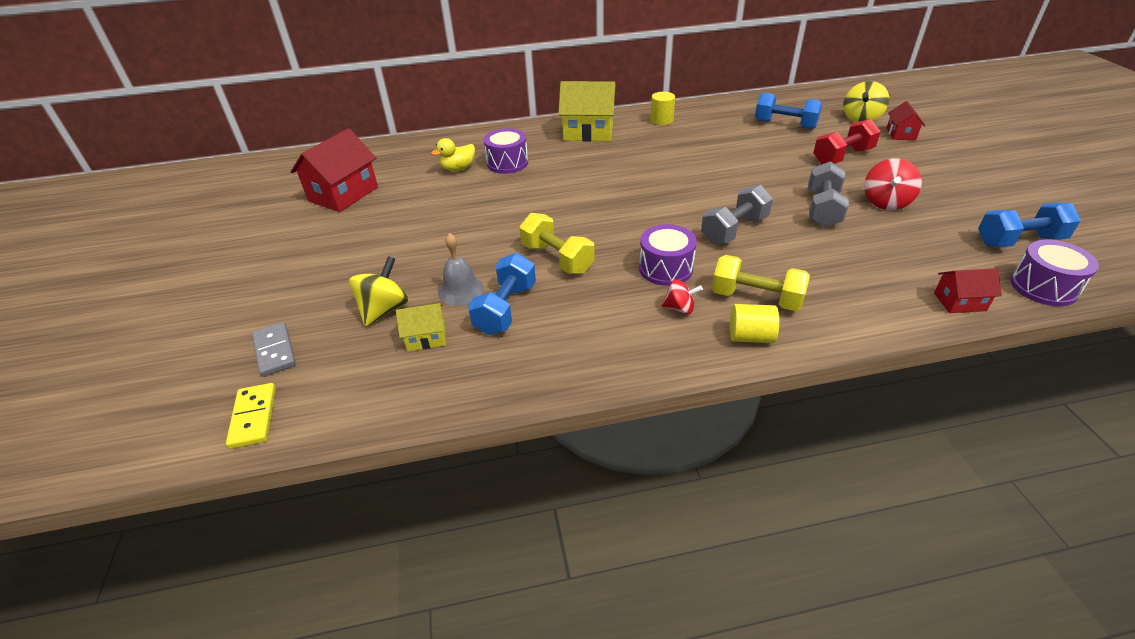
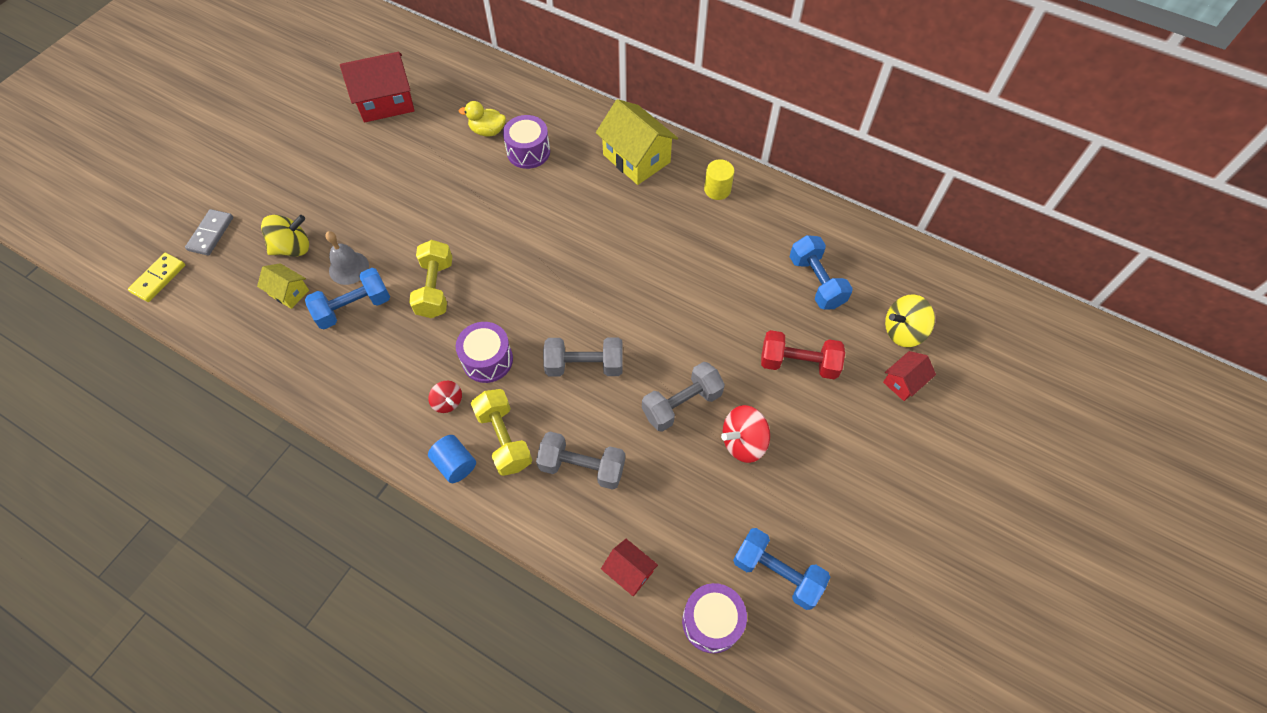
camera: 40 degrees right, 20 degrees up
(750, 336) = (455, 464): yellow cylinder -> blue cylinder
(830, 275) = (582, 467): none -> grey dumbbell

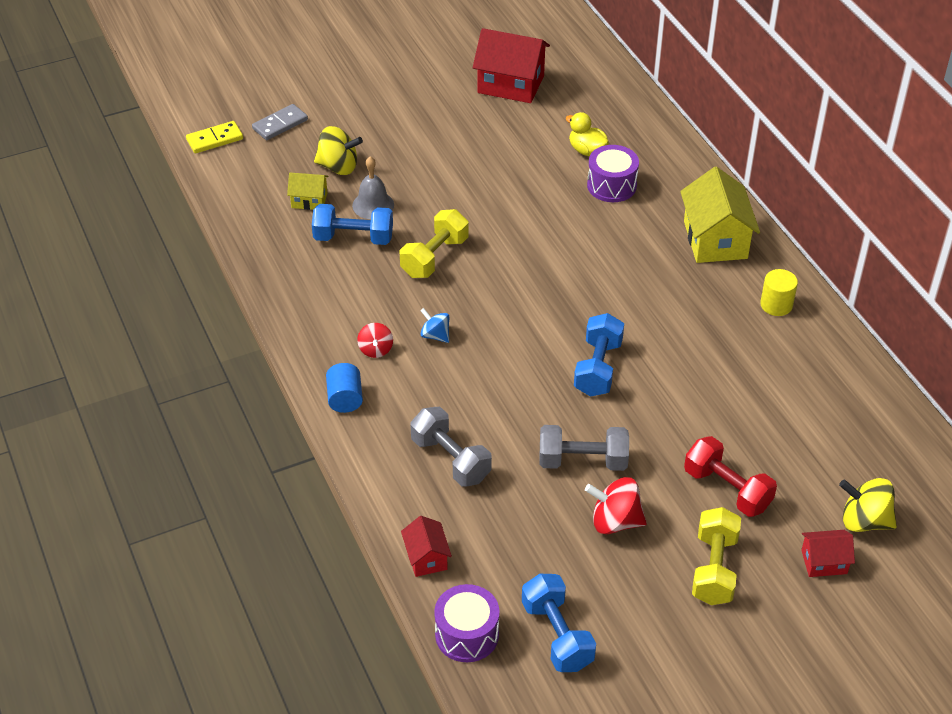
camera: 35 degrees right, 15 degrees down
(289, 292) = (309, 200): yellow house -> yellow house turned 60 degrees counterclockwise
(487, 360) = (435, 335): purple drum -> blue spinning top
(504, 439) = (401, 402): yellow dumbbell -> yellow dumbbell (714, 569)
(584, 365) = (518, 384): grey dumbbell -> none
(816, 282) = (809, 433): blue dumbbell -> blue dumbbell (598, 368)

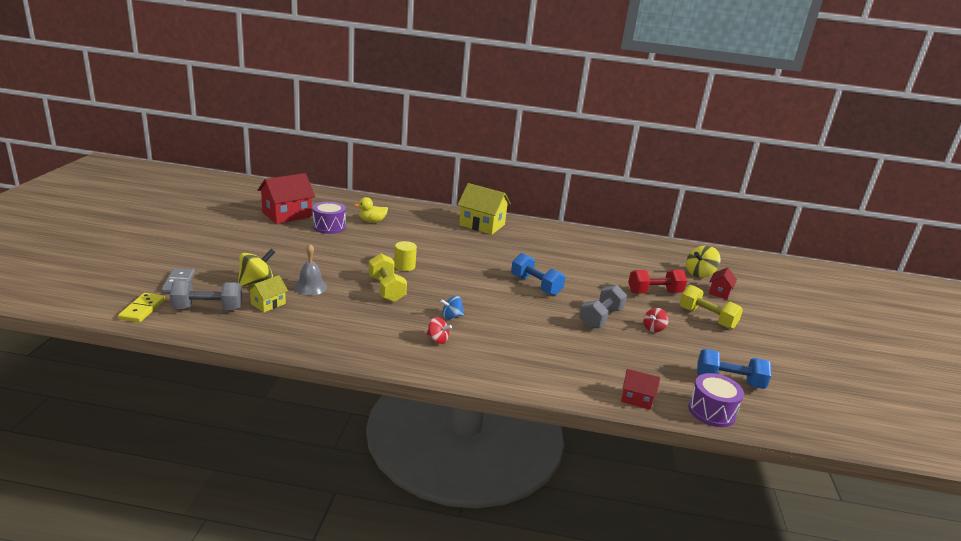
camera: 60 degrees left, 20 degrees down
(345, 399) = (467, 368): blue cylinder -> none
(353, 238) = (328, 305): blue dumbbell -> none
(450, 459) = (561, 355): grey dumbbell -> grey dumbbell (208, 309)
(611, 185) = (407, 227): purple drum -> purple drum (329, 227)
(615, 521) = (653, 328): red spinning top -> red spinning top, size x0.62
(776, 305) = (543, 232): yellow cylinder -> yellow cylinder (404, 266)

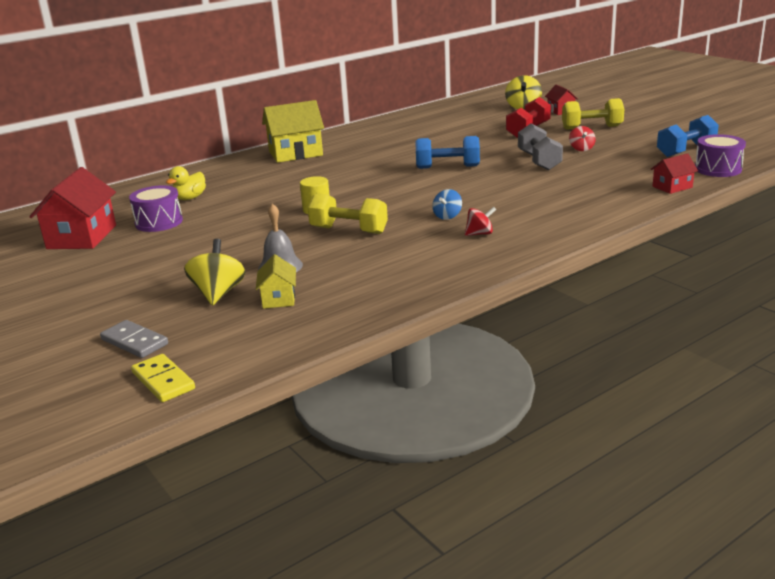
camera: 40 degrees left, 0 degrees up
(208, 309) = (232, 337): grey dumbbell -> none

